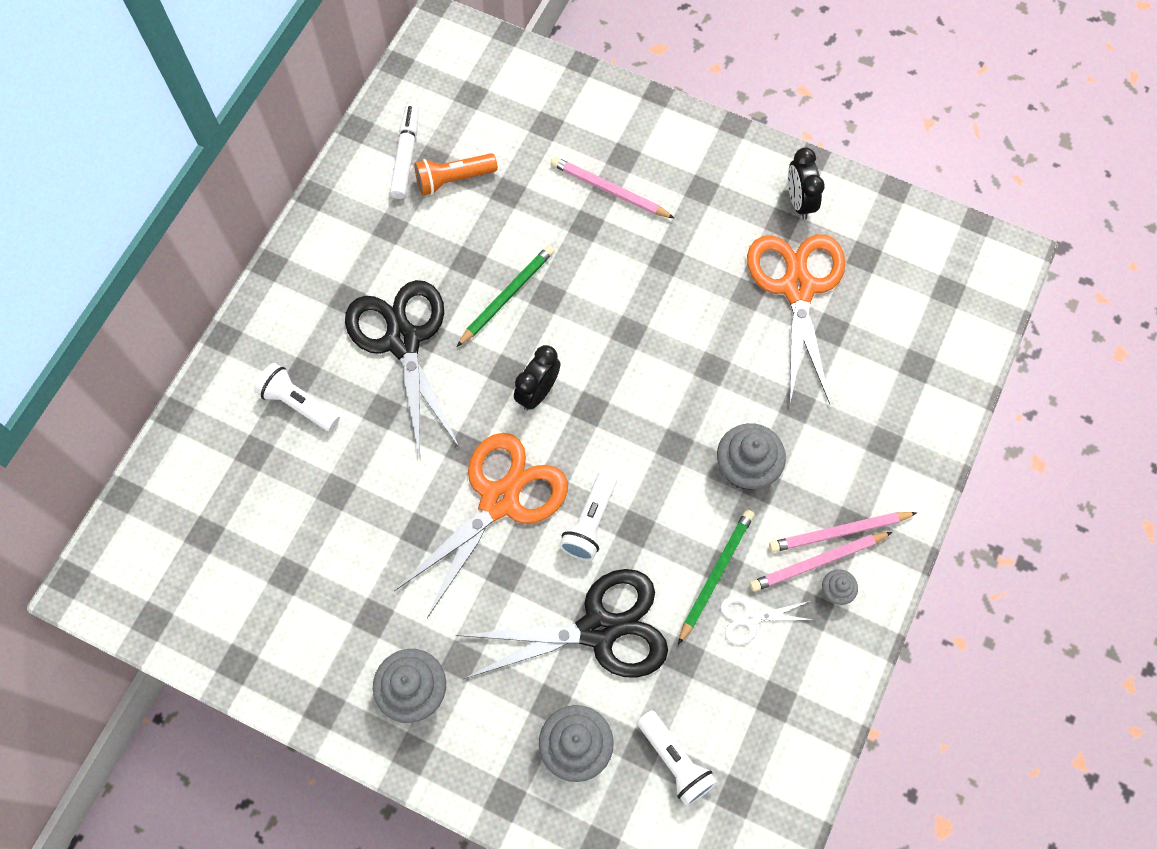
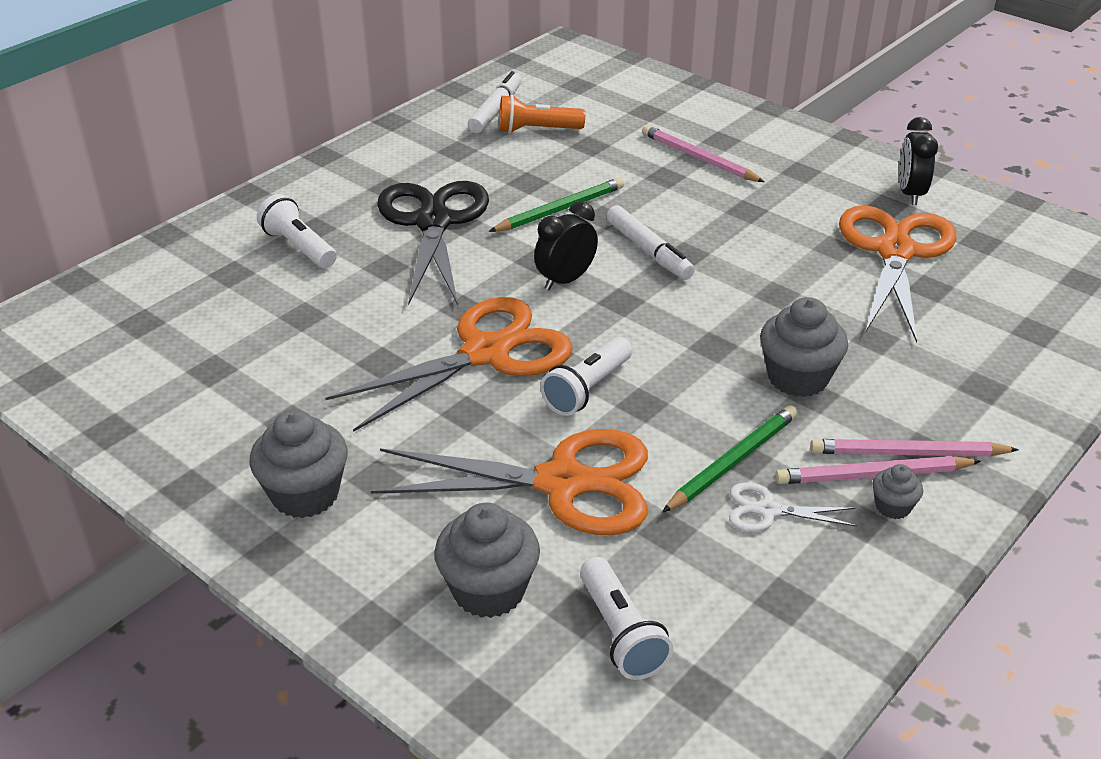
camera: 15 degrees right, 30 degrees down
(596, 336) = (649, 251): none -> white marker
(598, 629) = (562, 483): black scissors -> orange scissors

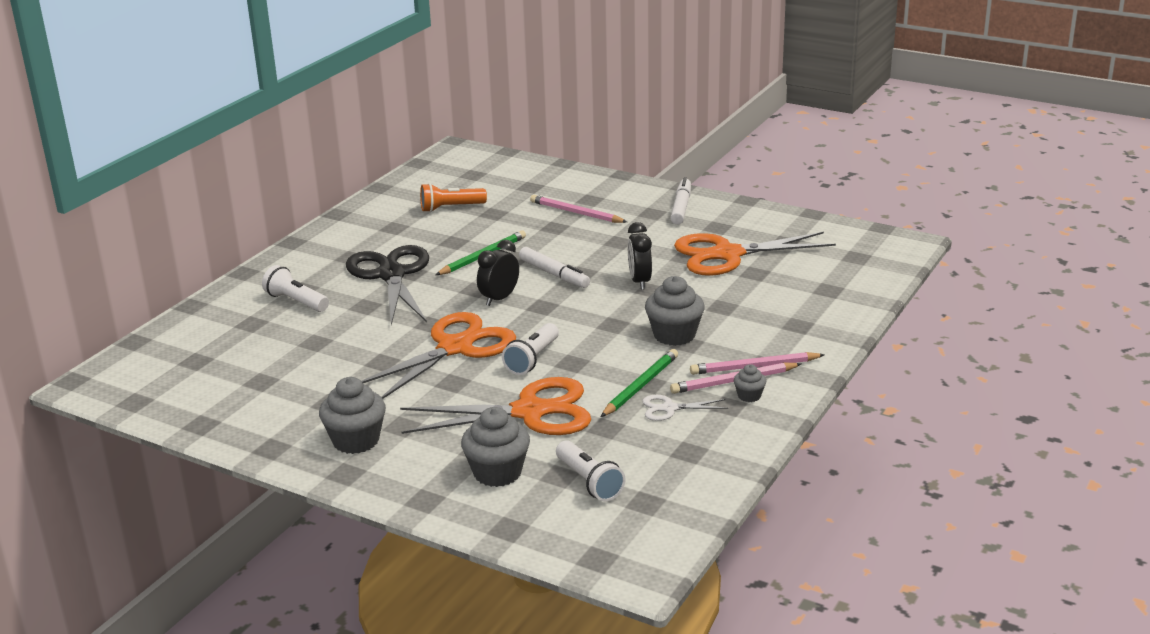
camera: 10 degrees left, 10 degrees down
(495, 110) = (415, 198): white marker -> white marker (681, 207)
(895, 251) = (727, 254): orange scissors -> orange scissors turned 105 degrees counterclockwise
(910, 193) = (732, 218): black clock -> black clock (639, 281)

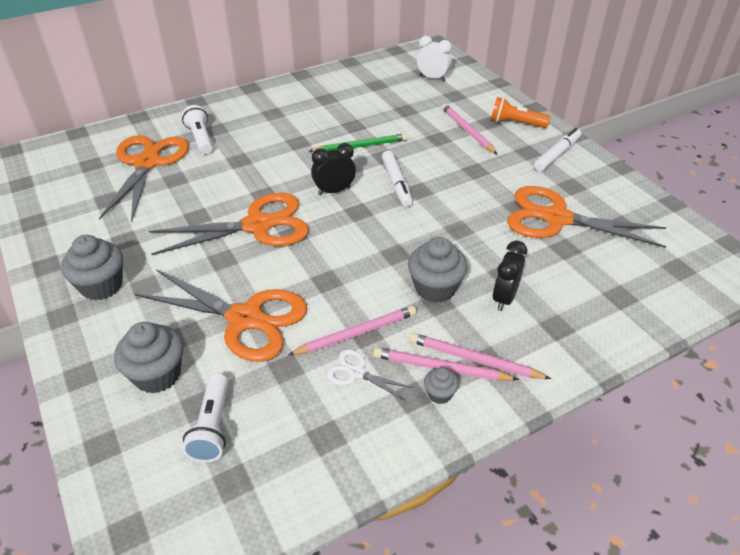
camera: 30 degrees right, 15 degrees up
(263, 339) = (147, 163): none -> orange scissors
(391, 275) = (283, 139): black scissors -> none
(450, 208) = (380, 95): orange flashlight -> orange flashlight (515, 123)
(489, 178) = (432, 78): none -> white clock
(532, 359) = (300, 263): white flashlight -> none
(639, 281) = (457, 217): black clock -> black clock (504, 298)
(640, 386) = (356, 333): green pencil -> pink pencil

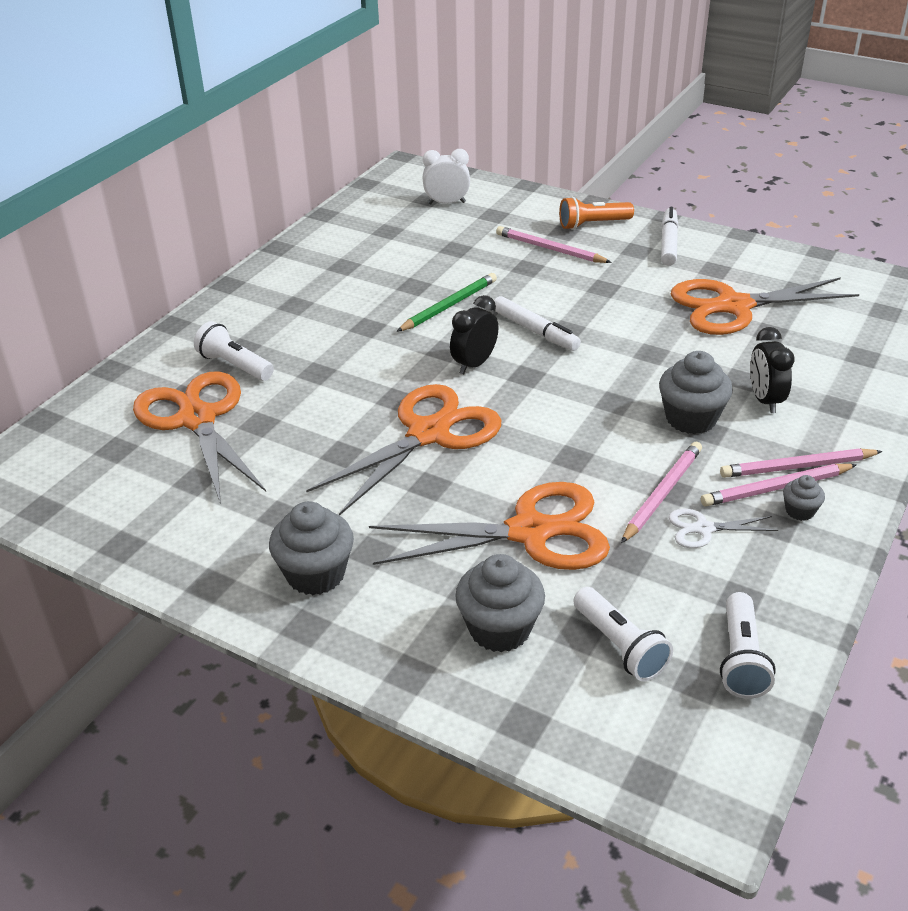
camera: 30 degrees left, 5 degrees down
(278, 482) = (741, 658): none -> white flashlight

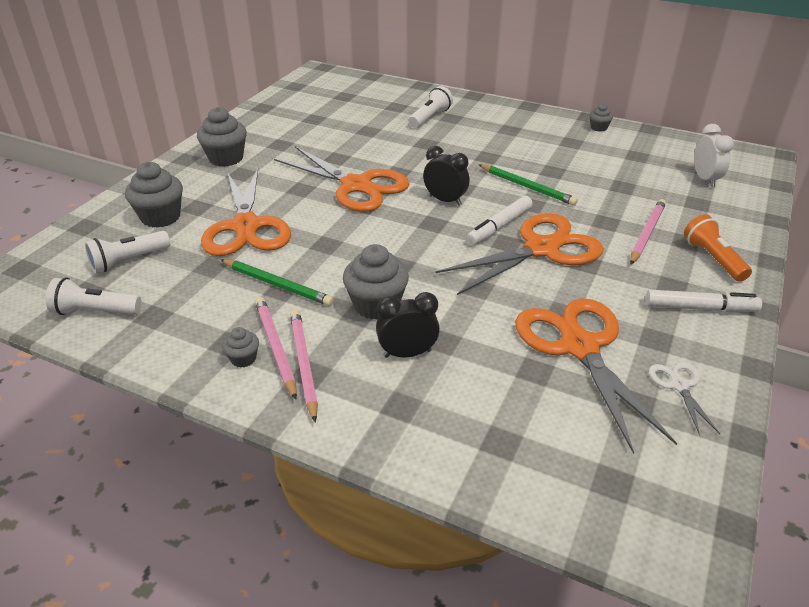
camera: 85 degrees right, 0 degrees up
(197, 419) = (372, 113): orange scissors -> orange scissors (541, 249)
(310, 244) = (598, 128): none -> grey cupcake
(662, 494) = (277, 285): pink pencil -> green pencil
(703, 529) = (232, 303): white scissors -> white scissors (679, 385)

